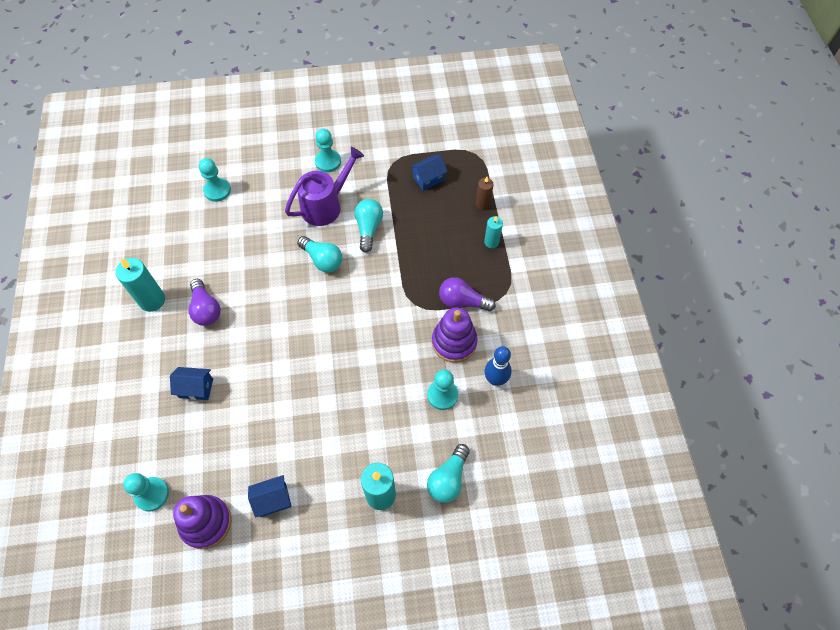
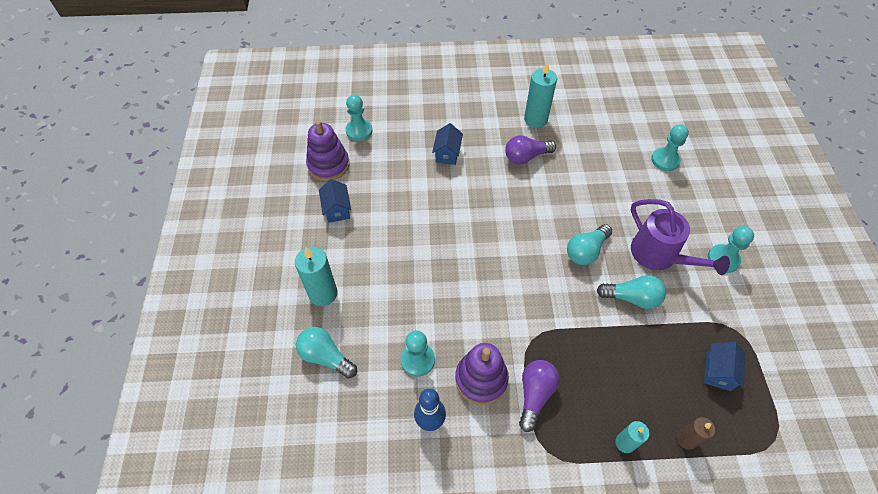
camera: 95 degrees right, 5 degrees down
(428, 178) = (718, 372): blue house -> blue house turned 45 degrees clockwise

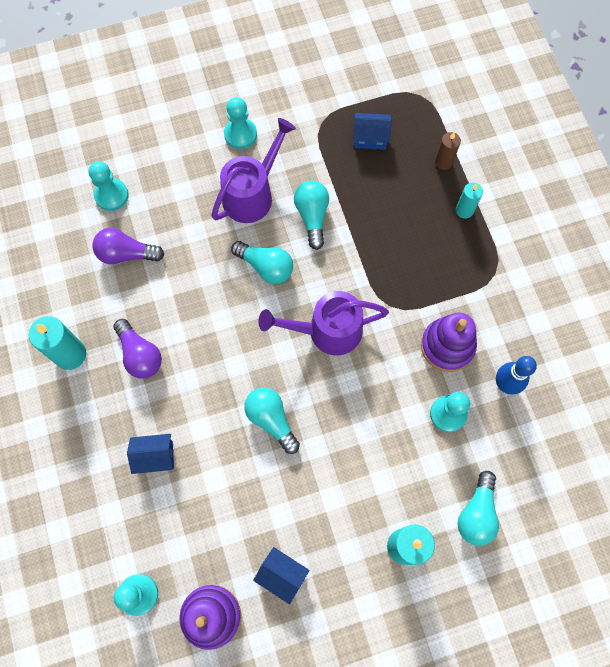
camera: 105 degrees left, 15 degrees up
(337, 209) = (282, 575): blue house -> blue house turned 60 degrees clockwise
(452, 227) = (271, 420): none -> turquoise light bulb
(518, 282) = (326, 331): none -> purple watering can
(535, 395) = (446, 293): purple light bulb -> purple light bulb (126, 254)

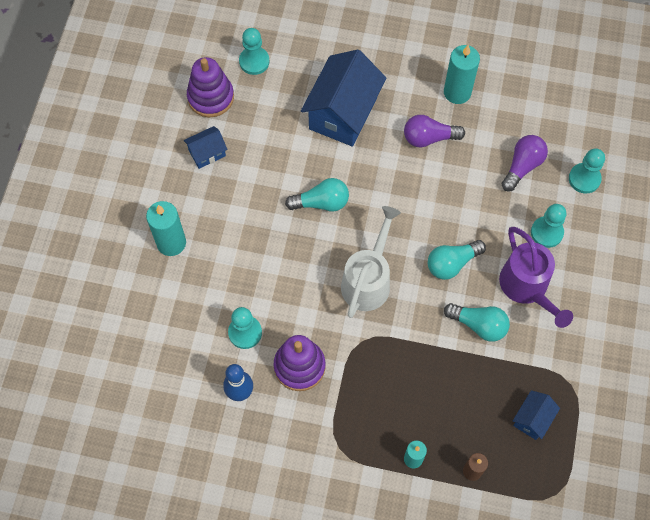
camera: 120 degrees right, 5 degrees down
(155, 456) = (343, 113): blue house -> blue house, size x2.07
(240, 134) = (594, 308): turquoise pawn -> turquoise pawn (546, 232)
(326, 331) = (368, 280): purple watering can -> white watering can
(476, 513) = (159, 307): turquoise light bulb -> none

